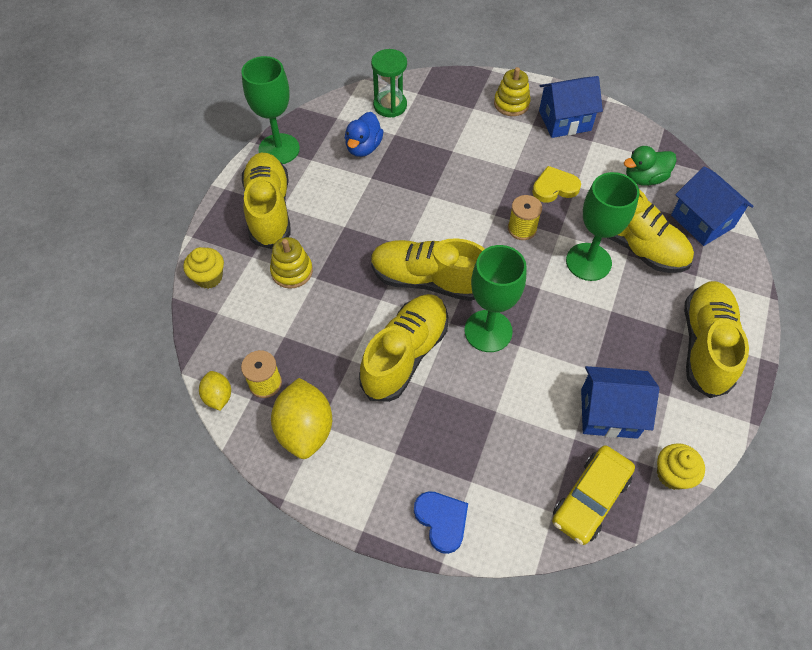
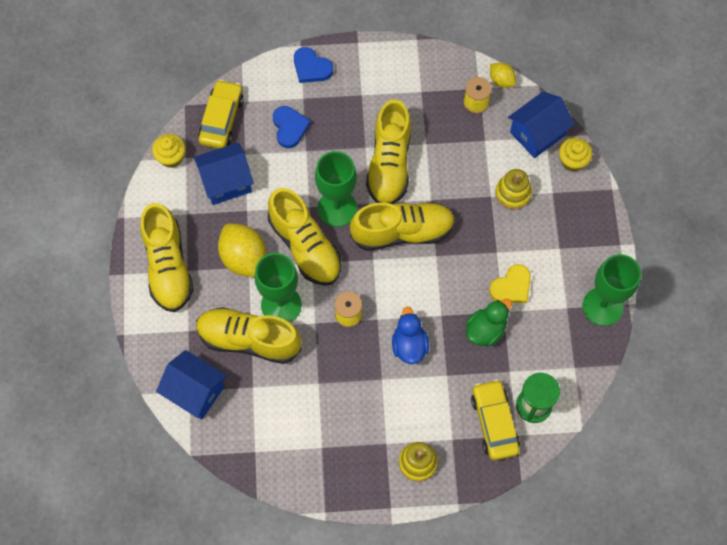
camera: 155 degrees right, 10 degrees up
(269, 210) = (568, 240): yellow shoe -> yellow shoe (305, 246)
(305, 429) = (429, 84): yellow lemon -> yellow lemon (244, 258)
(363, 147) = (529, 342): blue duck -> blue duck (409, 345)
(430, 106) = (494, 422): none -> yellow car
(504, 449) = (289, 127): none -> blue heart
(554, 187) = (337, 372): yellow heart -> yellow heart (511, 287)
(565, 121) = (357, 462): blue house -> blue house (537, 134)
(644, 178) = (259, 420): green duck -> green duck (486, 330)

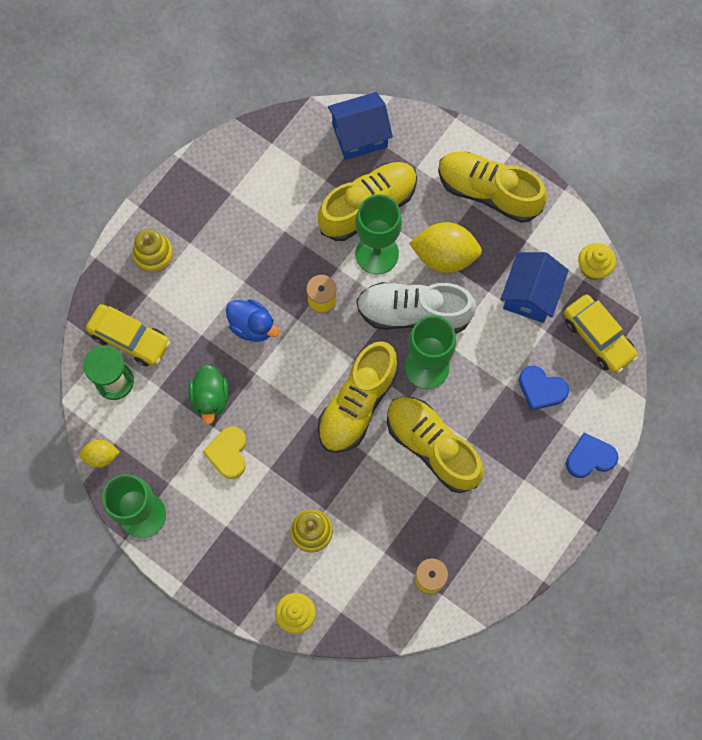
camera: 130 degrees right, 5 degrees up
(305, 246) = (413, 313): yellow shoe -> white shoe
(501, 80) = (433, 623): yellow lemon -> yellow lemon (101, 456)
(537, 134) = (350, 607): blue house -> none

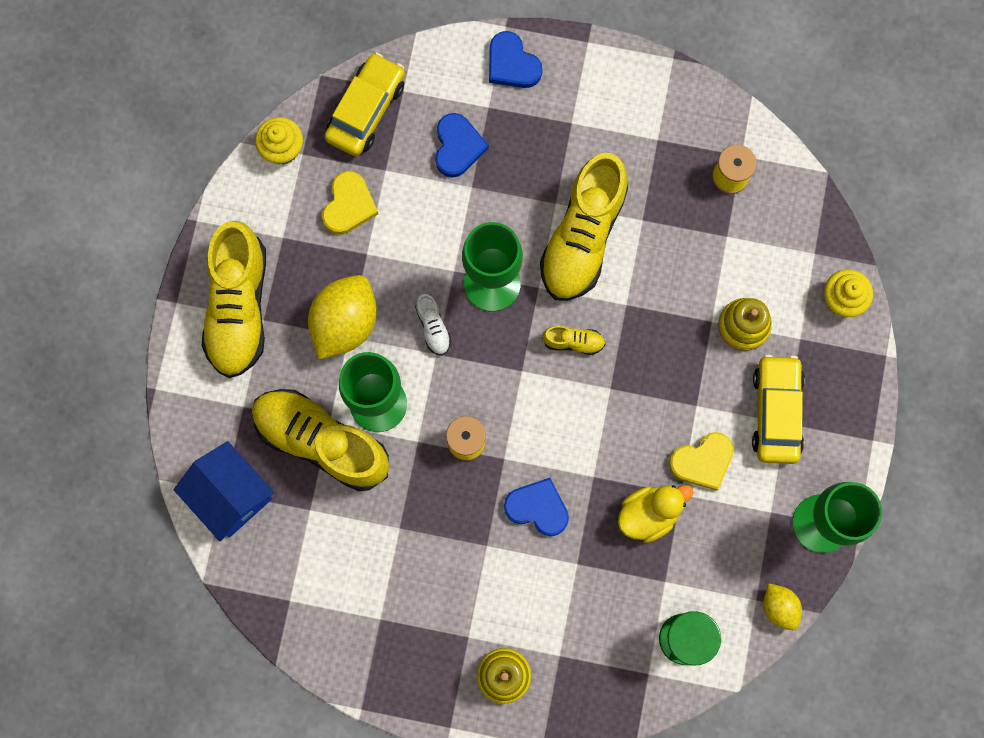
camera: 115 degrees left, 5 degrees up
(130, 339) = (623, 648): yellow car -> yellow car (776, 412)
(210, 398) = (649, 514): green duck -> yellow duck
(252, 326) = (537, 508): blue duck -> blue heart
(357, 404) = (573, 342): yellow shoe -> yellow shoe, size x0.42
(413, 313) = (433, 327): white shoe -> white shoe, size x0.42
(444, 256) = (345, 323): yellow lemon -> yellow lemon turned 45 degrees clockwise
(530, 295) = (349, 205): blue house -> yellow heart

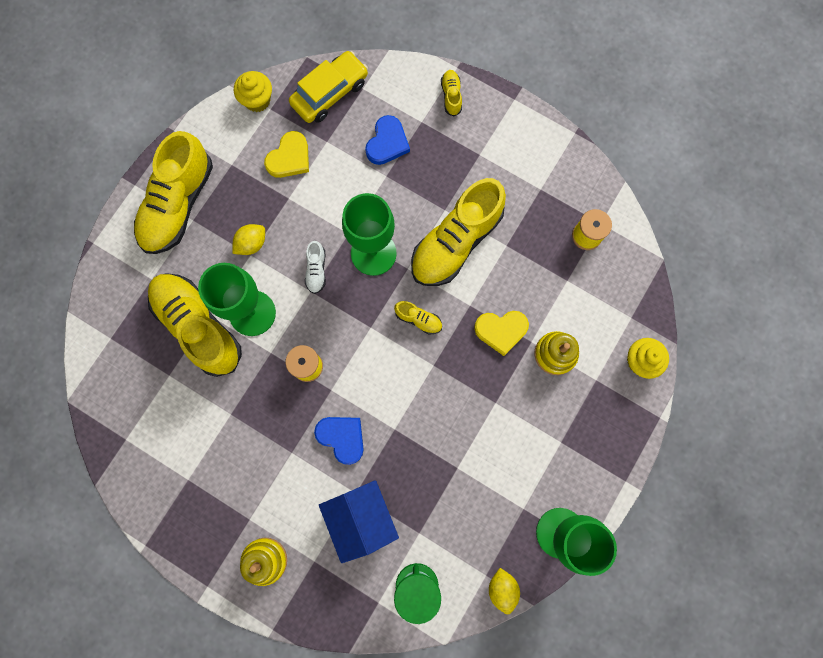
camera: 20 degrees right, 0 degrees up
(231, 495) = (115, 342): blue house -> blue house (361, 518)
(345, 323) = (252, 244): yellow lemon -> yellow lemon, size x0.54
(512, 64) = (451, 96): blue heart -> yellow shoe
(649, 514) = (426, 474): yellow duck -> none
(702, 461) = (484, 448): yellow heart -> yellow heart (501, 331)
(776, 412) = (556, 431): yellow car -> none

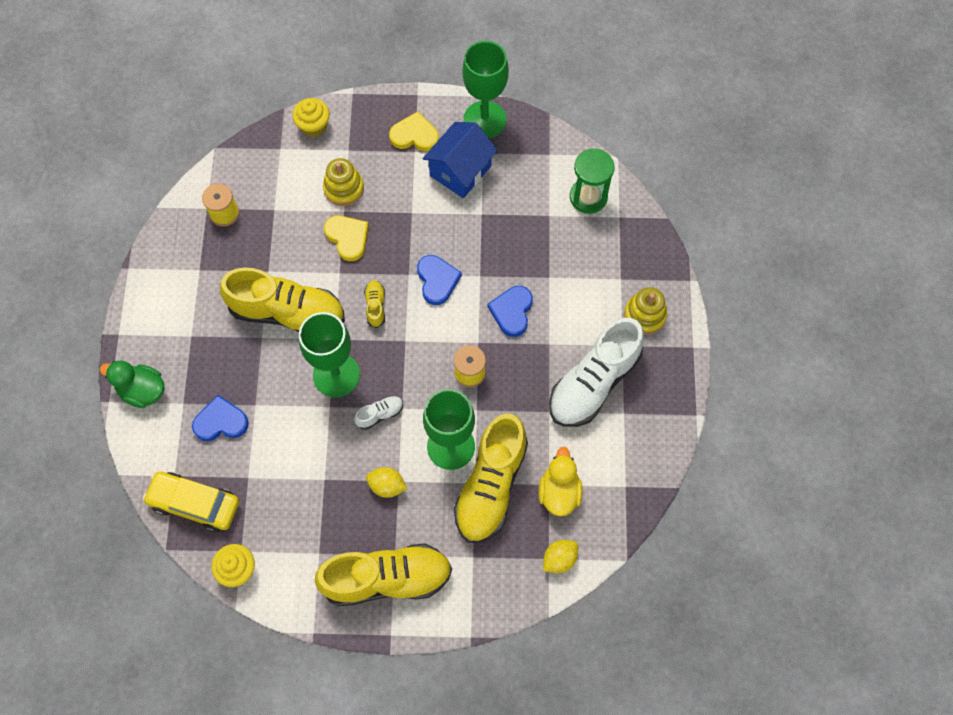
camera: 120 degrees left, 10 degrees down
(157, 380) = (559, 492): none -> yellow duck
(231, 470) = (593, 382): none -> white shoe
(289, 158) = (283, 502): yellow heart -> yellow heart (414, 135)
(361, 518) = (565, 262): blue house -> blue house (460, 171)
(412, 387) = (437, 280): none -> blue heart
(451, 96) = (142, 390): yellow shoe -> green duck
(502, 588) = (551, 139): yellow lemon -> yellow lemon (559, 559)

